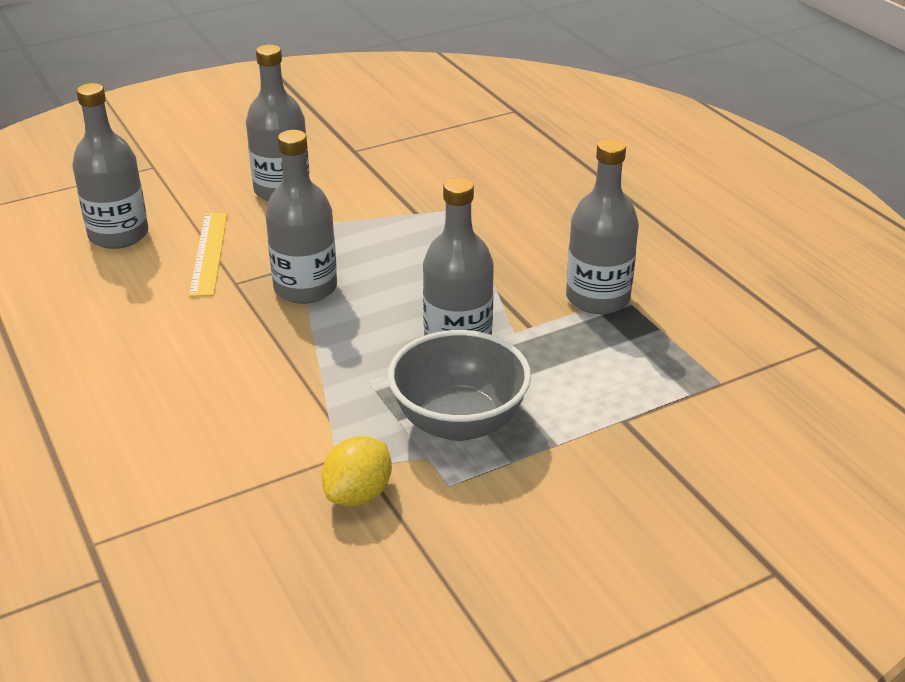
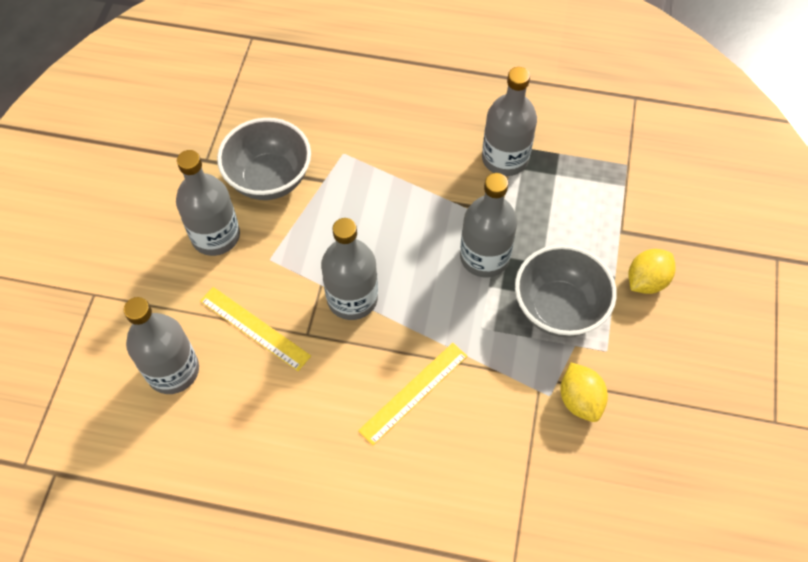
camera: 50 degrees left, 25 degrees up
(239, 374) = (413, 392): none -> yellow ruler
(378, 187) = (269, 179): none -> grey bowl
(584, 472) = (646, 281): none -> yellow lemon

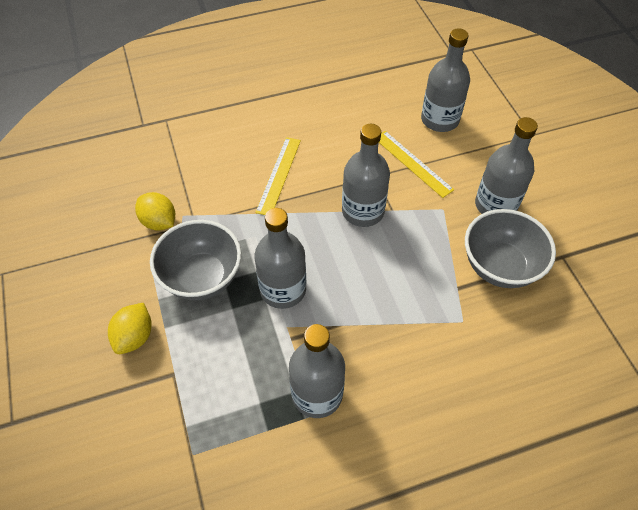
camera: 150 degrees right, 5 degrees down
(254, 328) = (412, 163): yellow ruler -> yellow ruler turned 45 degrees clockwise

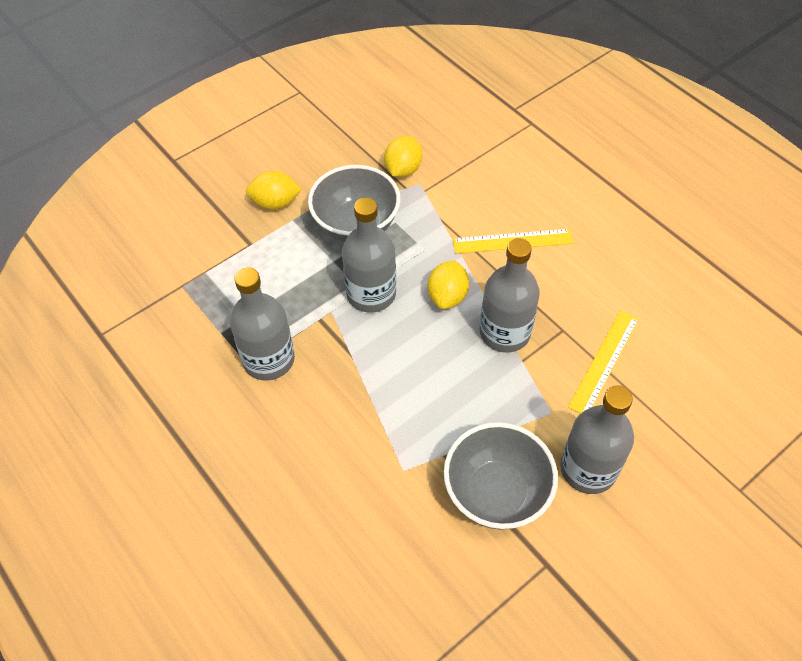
camera: 70 degrees right, 0 degrees up
(311, 236) = (447, 296): none -> yellow lemon
(440, 120) = (695, 373): grey bottle -> none

